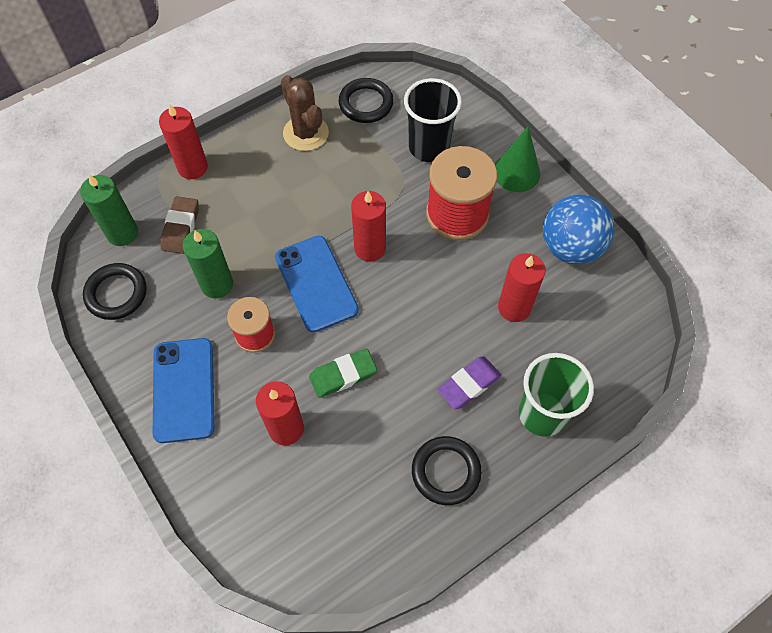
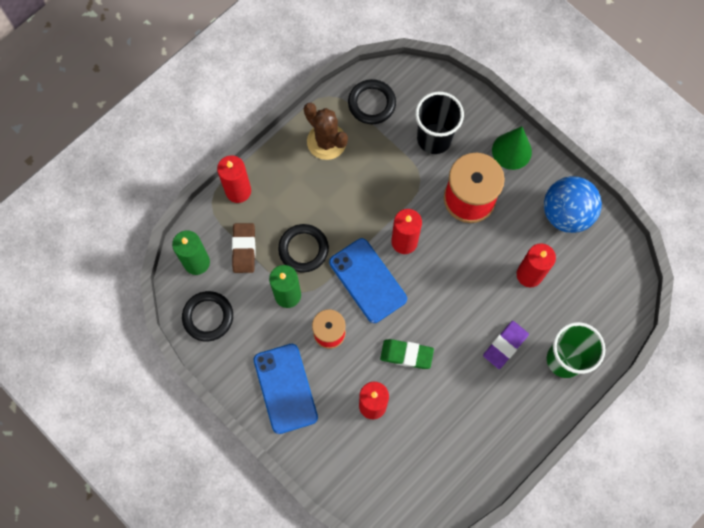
camera: 10 degrees left, 10 degrees up
(343, 375) = (406, 355): green eraser -> green eraser turned 45 degrees clockwise
(446, 471) = (500, 417): black ring -> black ring (303, 249)

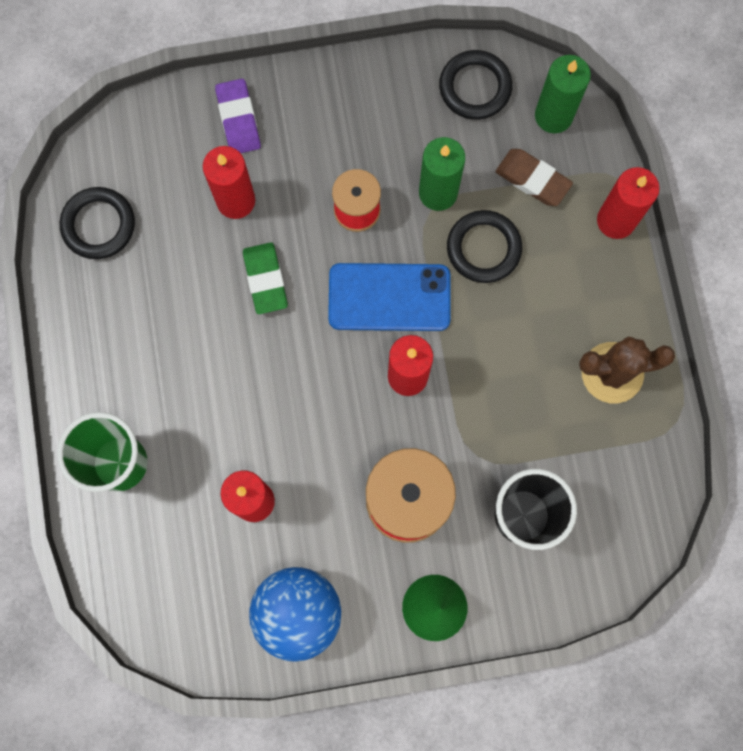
camera: 125 degrees right, 5 degrees up
(285, 388) = (327, 119): blue phone -> none
(371, 103) = (629, 469): black ring -> black ring (98, 225)
(406, 355) = (265, 280): green eraser -> green eraser turned 60 degrees counterclockwise
(505, 345) = (190, 404): purple eraser -> purple eraser (238, 119)

